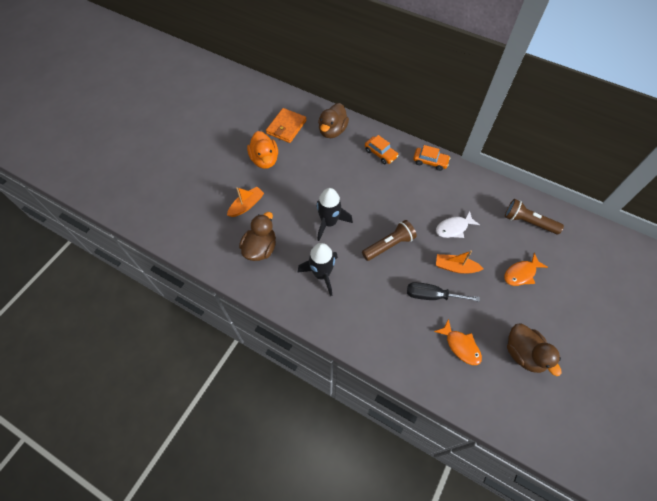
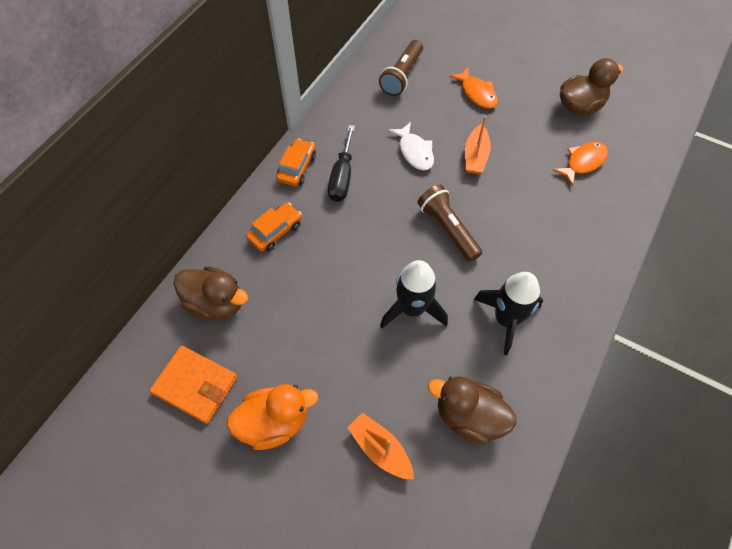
camera: 90 degrees left, 0 degrees up
(432, 295) = (520, 185): black screwdriver -> black screwdriver (342, 177)

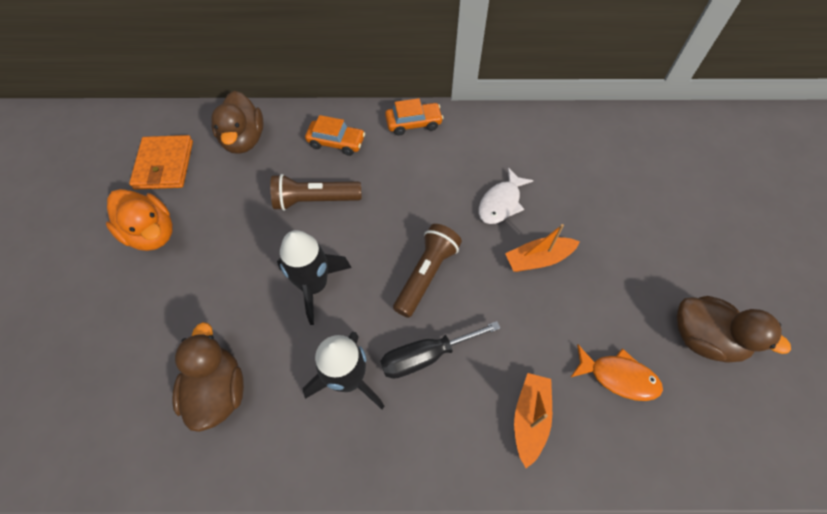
camera: 60 degrees right, 0 degrees up
(342, 177) = (427, 160): black screwdriver -> black screwdriver (426, 356)
(380, 449) = (156, 326): orange boat -> orange boat (529, 418)
(402, 76) = (589, 148): brown flashlight -> brown flashlight (315, 200)
(477, 93) = (626, 223): orange fish -> none

